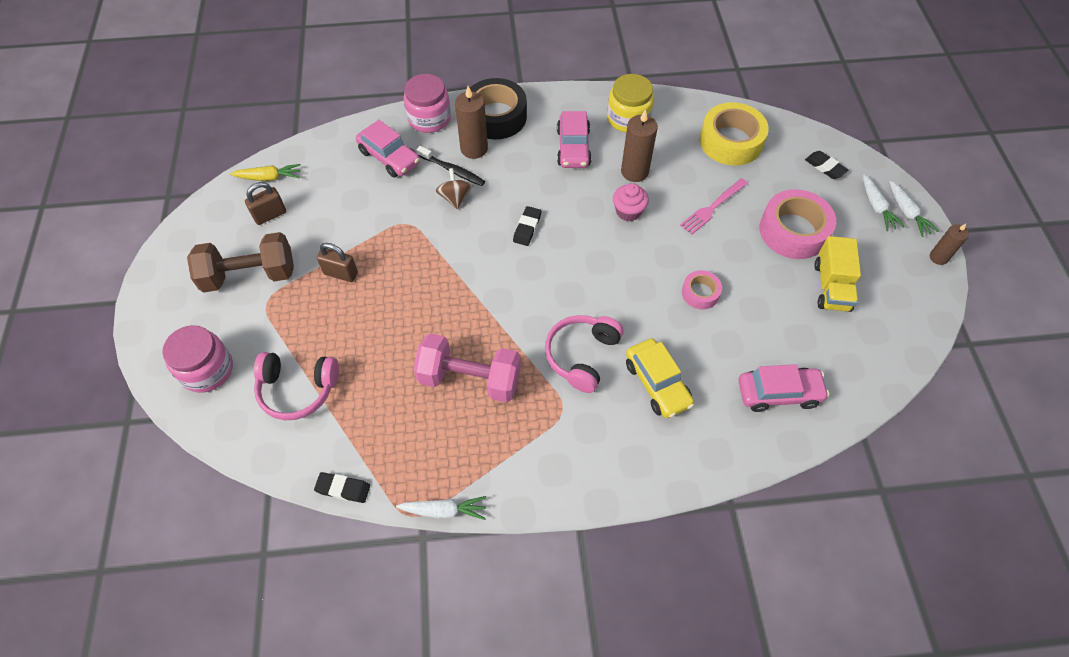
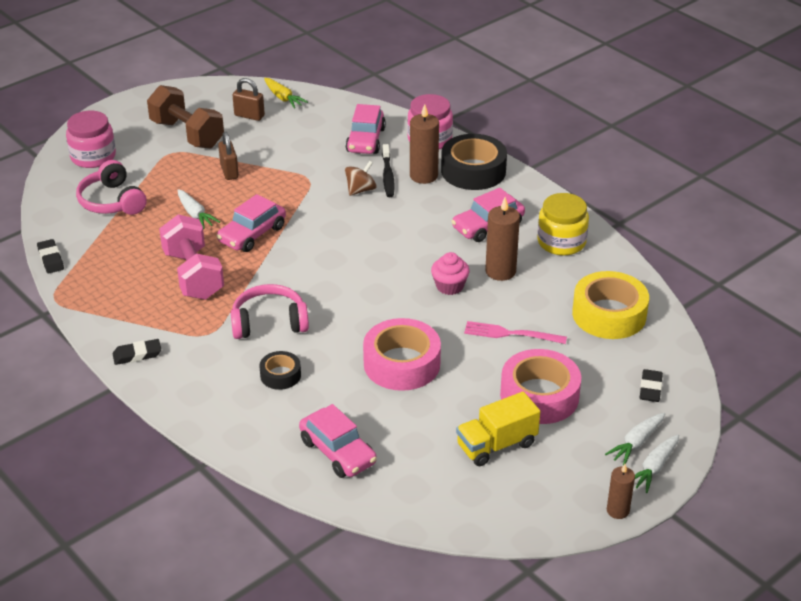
camera: 55 degrees right, 20 degrees down
(444, 510) = (71, 313): white carrot -> white carrot (195, 214)
(449, 304) = (252, 234): none -> pink car
(527, 228) = (370, 239): black eraser -> black eraser (137, 355)
(657, 383) = (280, 375): yellow car -> black tape
(700, 293) = (402, 364): pink tape -> pink tape, size x1.90

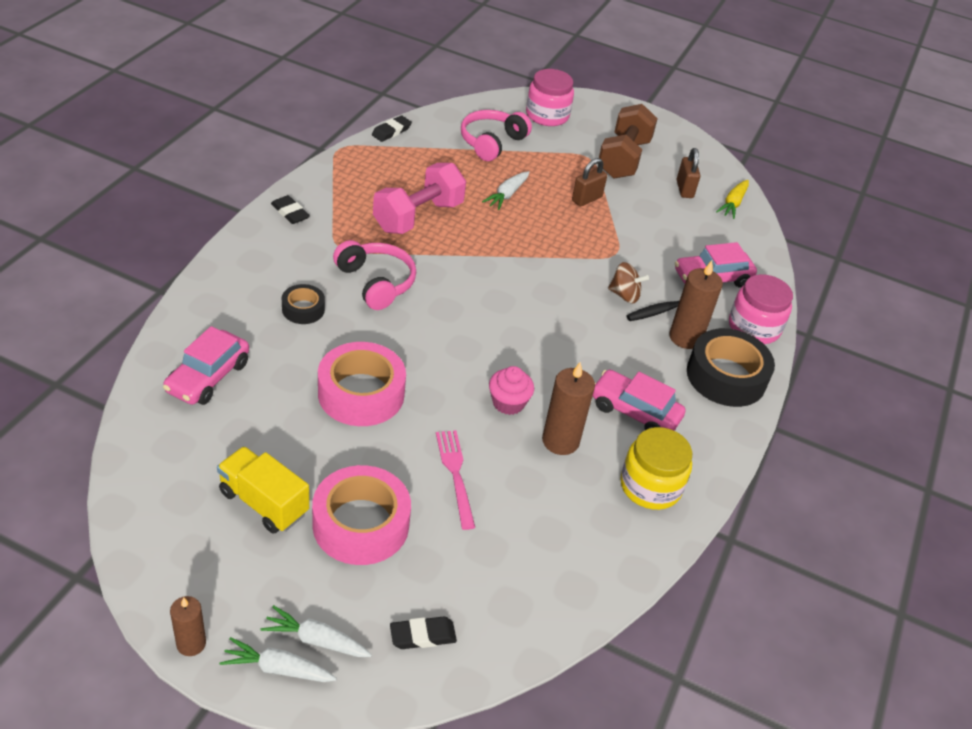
camera: 60 degrees right, 5 degrees up
(252, 234) = (501, 238): pink car -> none
(609, 314) = (541, 563): yellow tape -> none

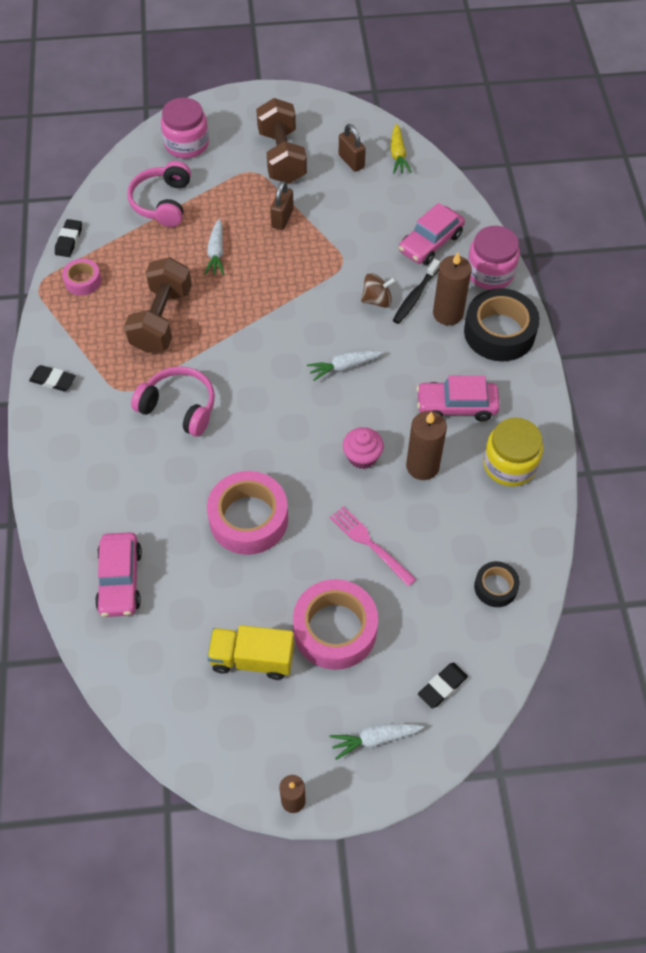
camera: 25 degrees left, 15 degrees up
(278, 668) = (366, 777): white carrot -> white carrot (344, 367)
(303, 309) = (142, 470): black tape -> black tape (495, 587)
(377, 161) = (83, 281): none -> pink tape
(418, 216) = (161, 319): pink dumbbell -> brown dumbbell

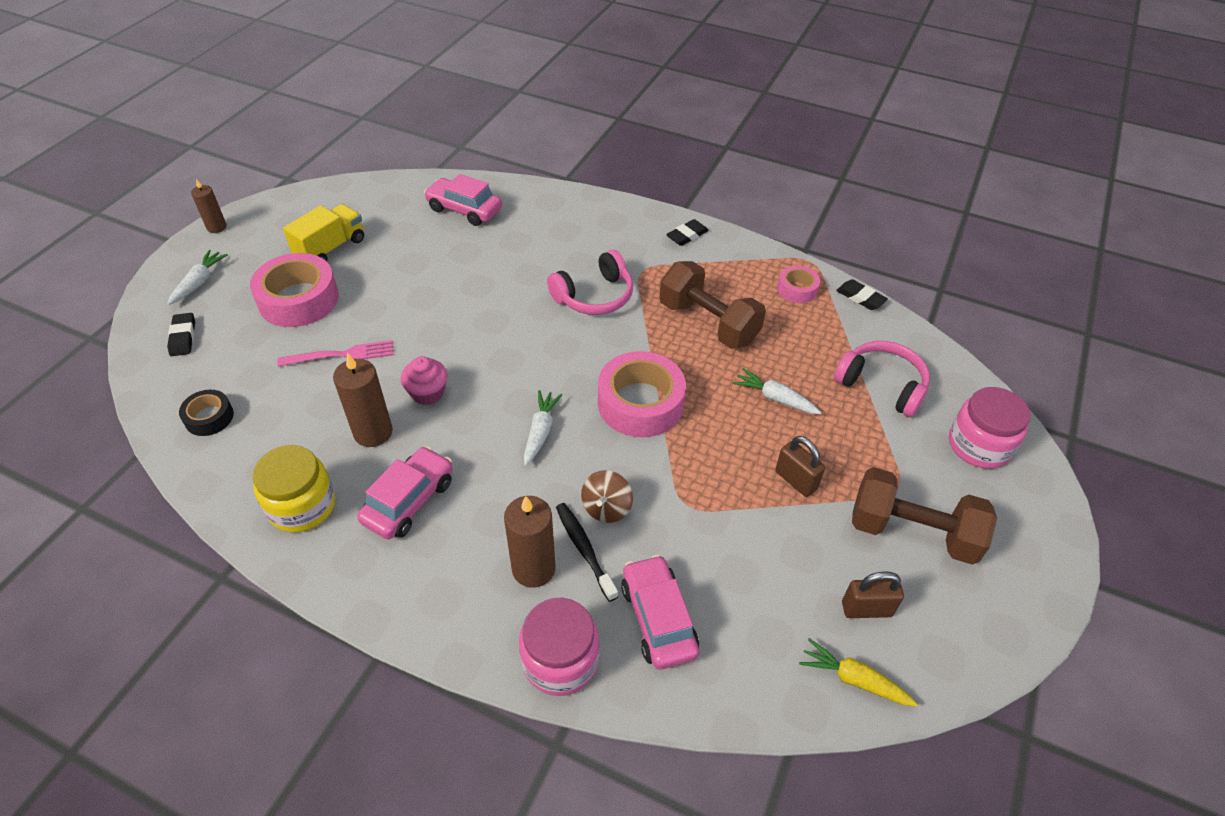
camera: 120 degrees right, 10 degrees down
(248, 519) = (443, 293): pink tape -> pink tape (640, 403)
(499, 332) = (464, 608): black tape -> none

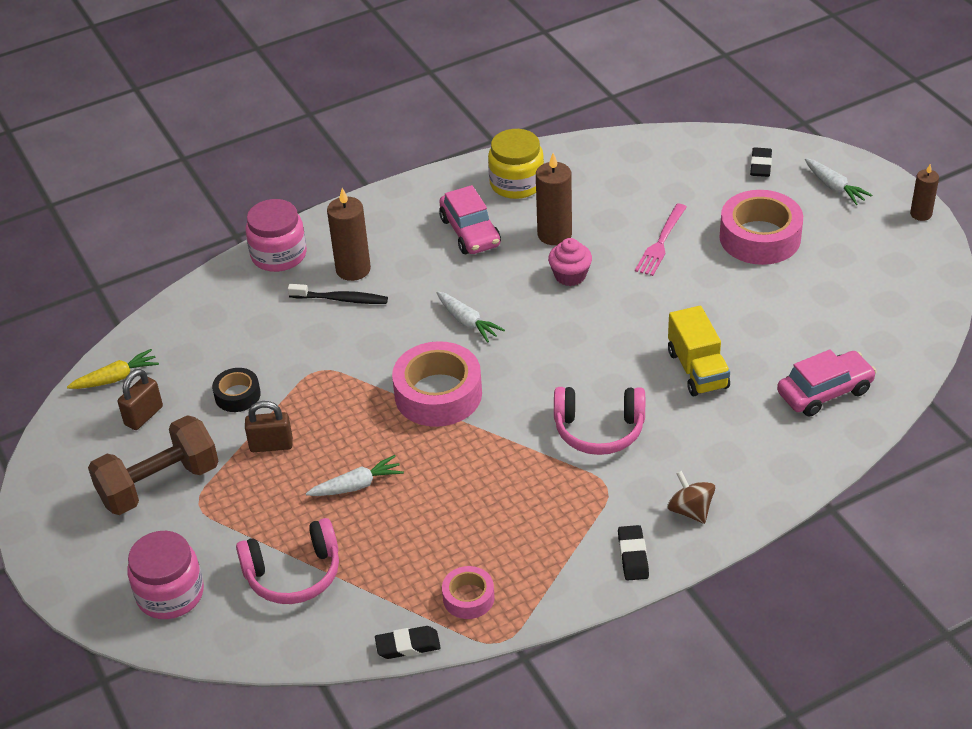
camera: 130 degrees right, 5 degrees down
(183, 337) = (760, 165): black eraser -> black eraser turned 75 degrees clockwise
(209, 417) = (648, 161): black tape -> black tape (237, 395)
(330, 248) = (827, 277): yellow truck -> yellow truck (697, 369)
(594, 296) = (599, 429): pink headphones -> pink headphones turned 90 degrees counterclockwise
(606, 508) = (361, 326): brown spinning top -> brown spinning top (690, 510)
(658, 619) = (255, 310): pink car -> none
(708, 323) = (487, 494): brown dumbbell -> none

